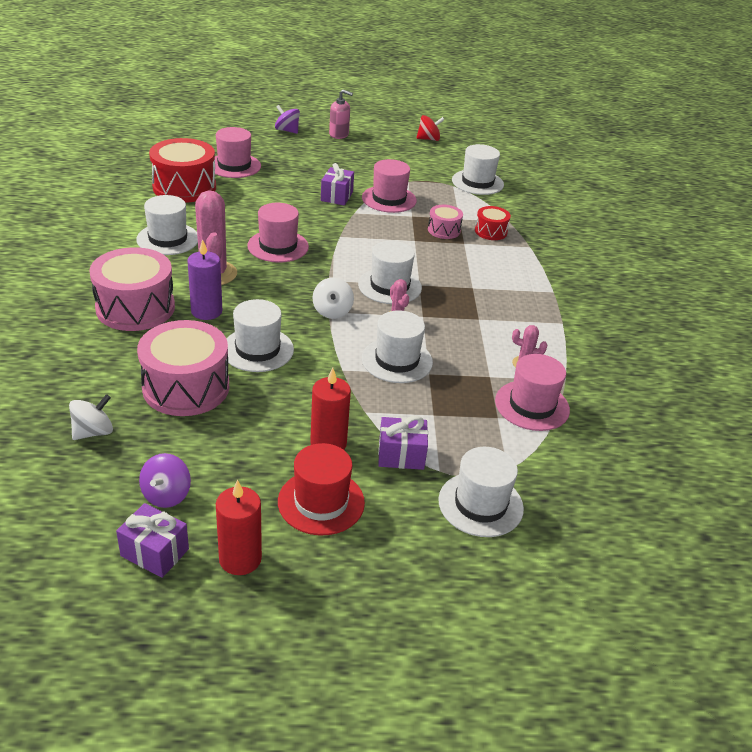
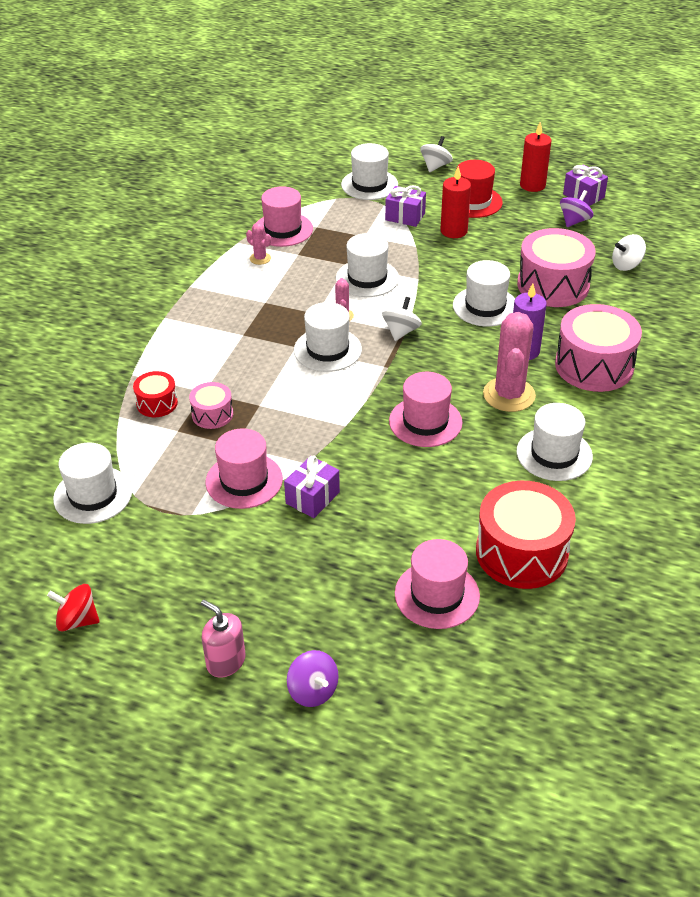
camera: 155 degrees left, 5 degrees up
(407, 569) = (435, 166): none -> white spinning top

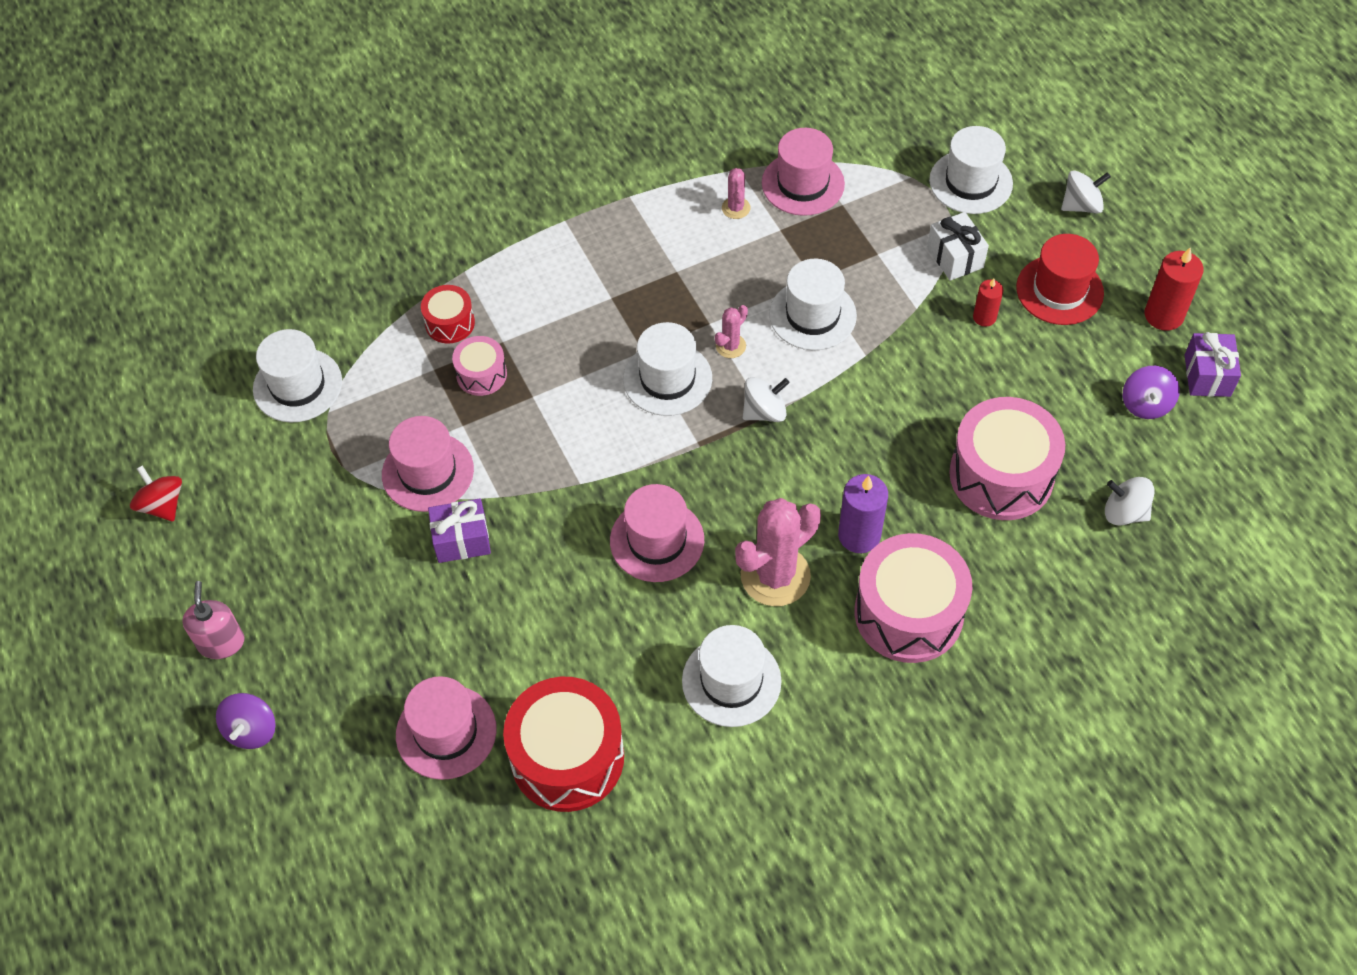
camera: 45 degrees right, 15 degrees up
(405, 216) = (955, 257): purple gift -> white gift
(454, 231) = (984, 317): red candle -> red candle, size x0.60
(485, 306) = (890, 446): white hat -> none
(574, 221) = (1145, 404): purple spinning top -> purple spinning top turned 105 degrees clockwise

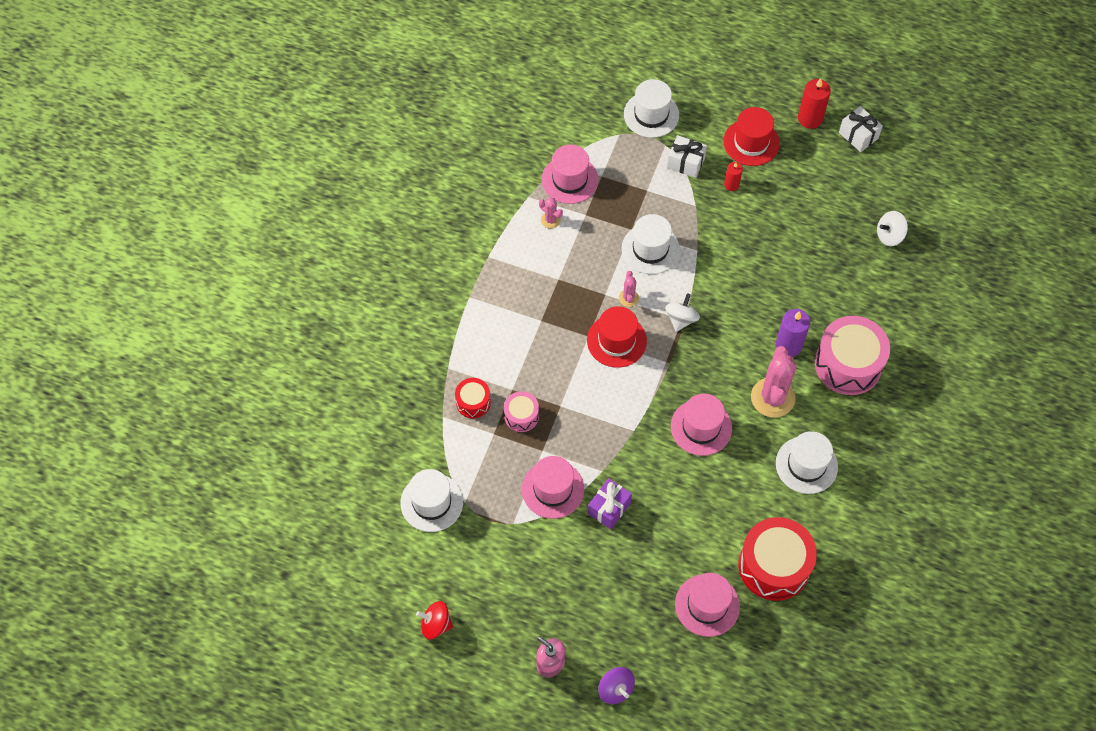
camera: 45 degrees left, 5 degrees up
(667, 379) = (616, 341): white hat -> red hat
(1001, 475) = (820, 261): pink drum -> none
(1081, 205) = (716, 87): white spinning top -> none
(1145, 404) = (846, 172): purple spinning top -> none
(1207, 375) = (858, 135): purple gift -> white gift

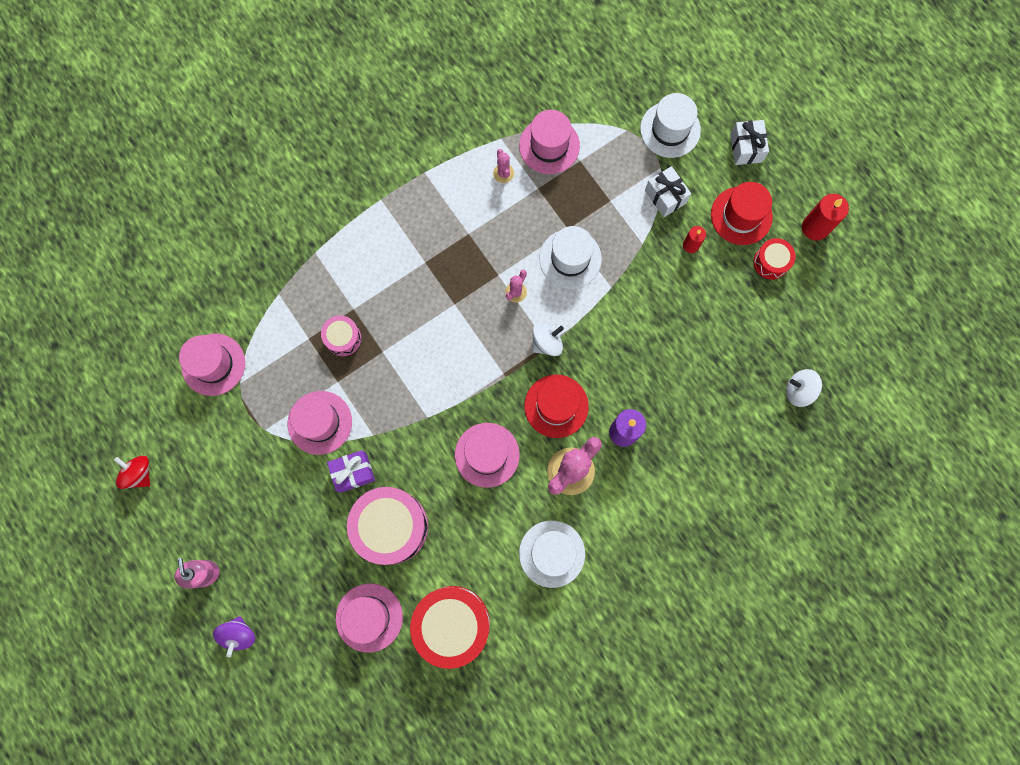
camera: 35 degrees right, 15 degrees up
(431, 502) = (213, 364): white hat -> pink hat
(473, 402) = (312, 298): red drum -> red drum (771, 262)
(616, 341) = (475, 325): red hat -> red hat (556, 406)
(848, 364) = (662, 487): pink drum -> pink drum (391, 527)
(858, 135) = (847, 274): white gift -> white gift (746, 148)

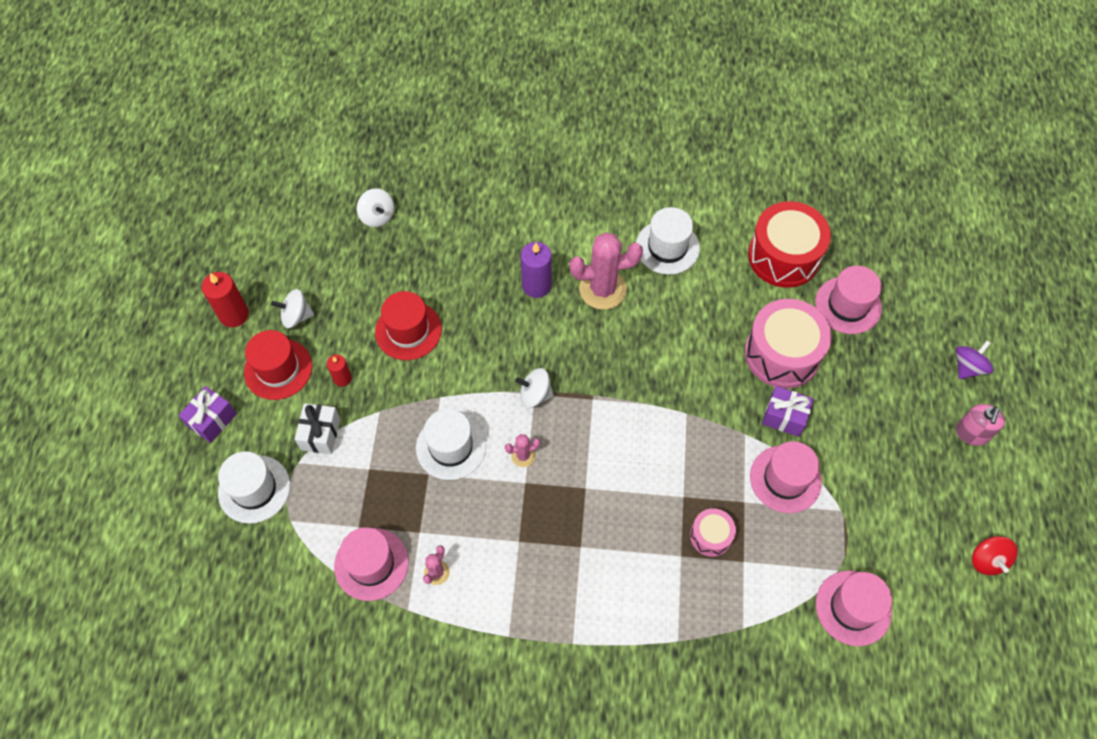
camera: 140 degrees left, 15 degrees down
(487, 455) = (659, 348): pink hat -> none
(556, 406) = (571, 342): red hat -> red hat (408, 330)
(746, 148) = (212, 420): white gift -> purple gift
(771, 262) = (296, 316): red drum -> white spinning top

